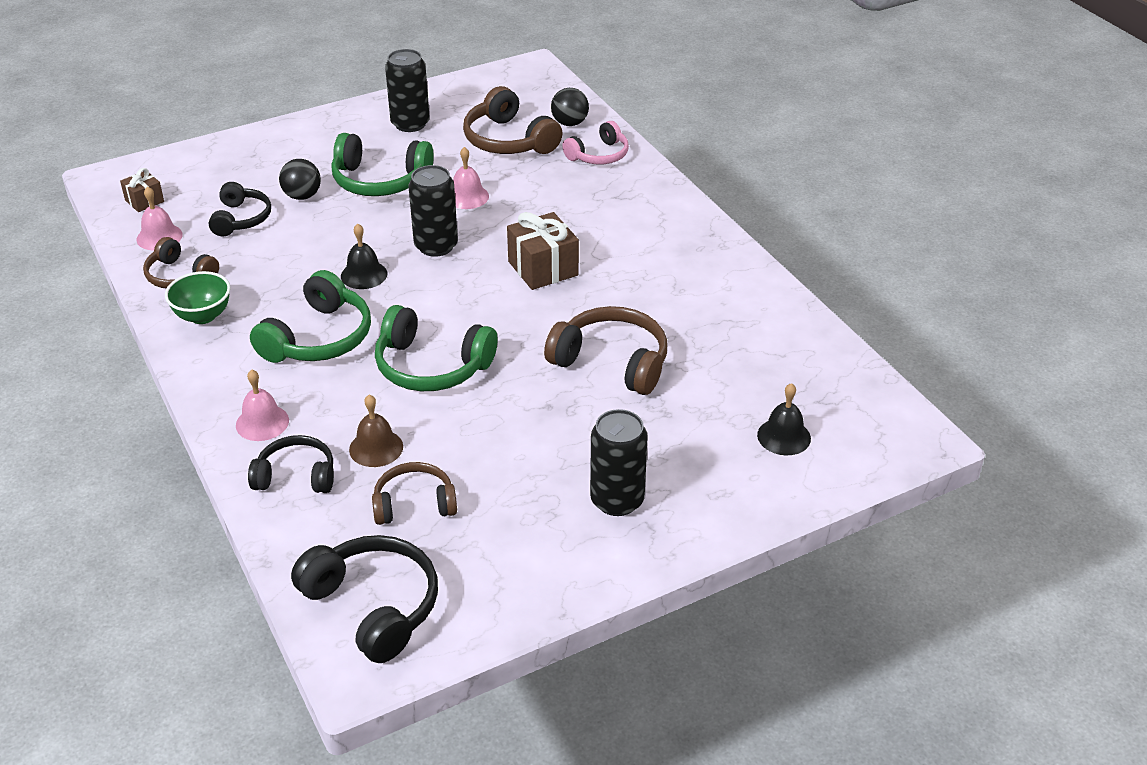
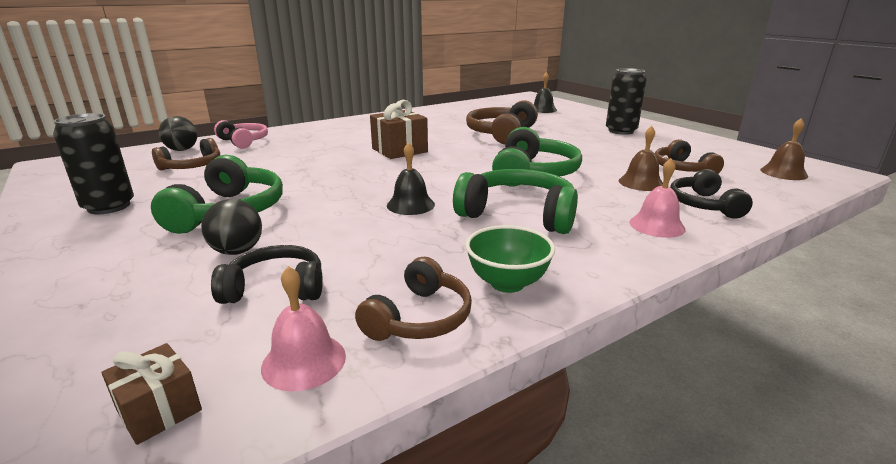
camera: 95 degrees left, 15 degrees down
(373, 606) = (783, 173): black headphones -> brown bell
(436, 246) = (364, 181): black can -> none
(467, 196) = (284, 175): pink bell -> none
(508, 140) = (192, 166): brown headphones -> brown headphones, size x0.65

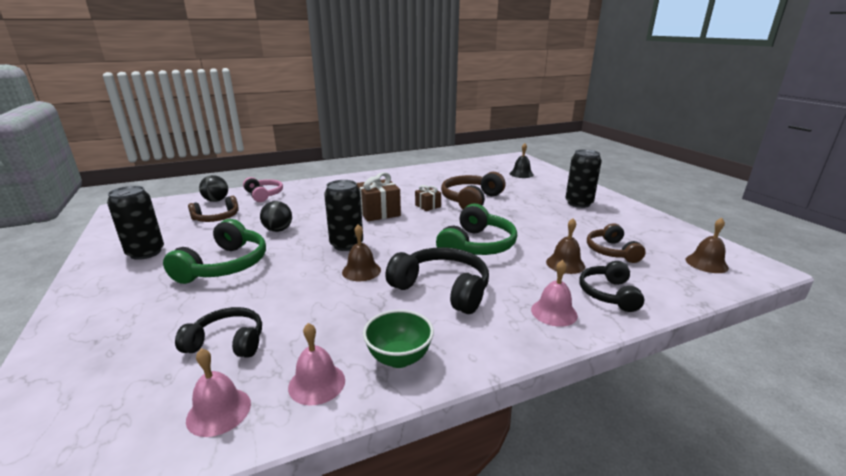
camera: 10 degrees right, 0 degrees up
(159, 410) = (110, 438): brown gift -> brown gift (428, 206)
(237, 251) = (215, 304): black ball -> black ball (278, 230)
(377, 182) = (346, 244): none -> black can
(410, 205) = (361, 271): black bell -> brown bell
(419, 318) = (317, 383): brown headphones -> pink bell
(518, 214) = (442, 289): green headphones -> black headphones

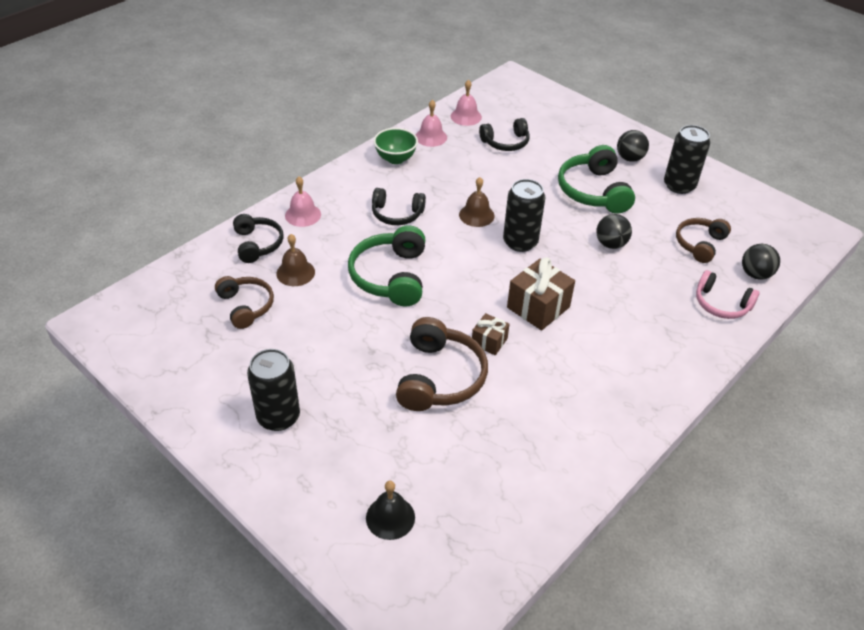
camera: 155 degrees right, 20 degrees up
(133, 285) = (629, 158): none -> black ball
(442, 289) = (397, 214): black headphones -> black headphones, size x0.65
(706, 263) = (148, 313): brown bell -> none

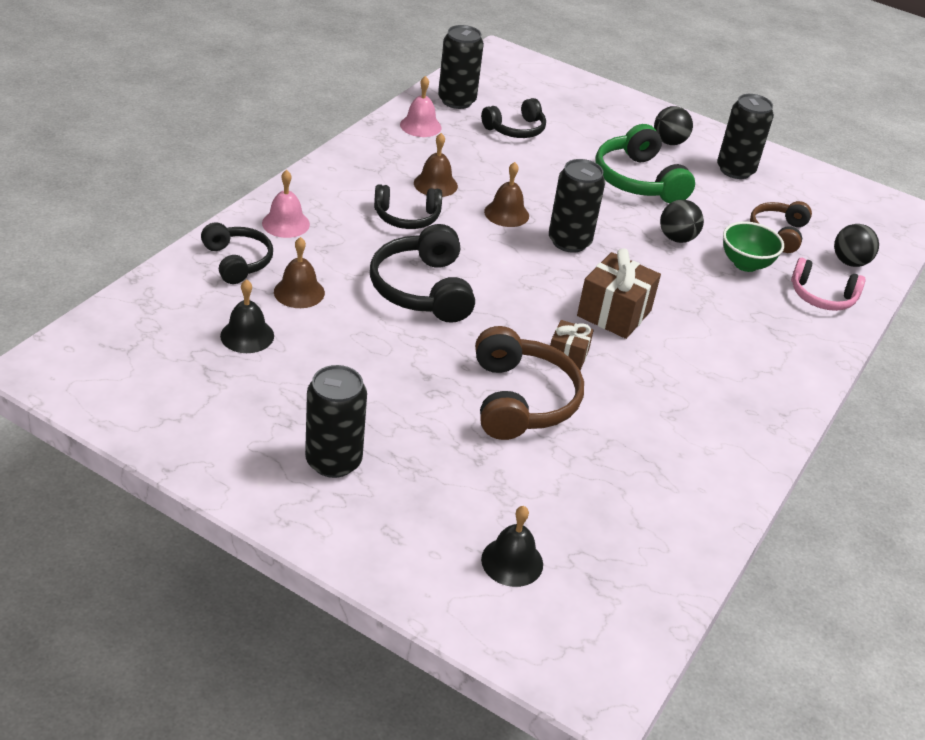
camera: 15 degrees left, 5 degrees down
(246, 306) = (247, 335): brown headphones -> black bell
(390, 276) = (423, 289): green headphones -> black headphones
(395, 159) = (384, 153): green bowl -> green bowl (745, 264)
(427, 187) = (435, 184): none -> brown bell
(466, 116) = (456, 101): pink bell -> black can

